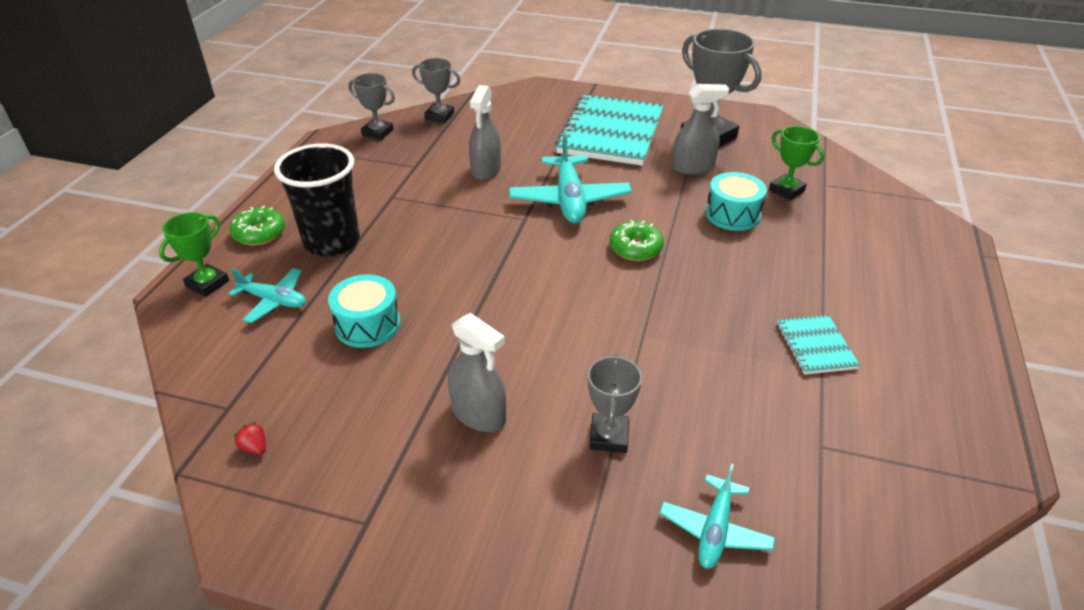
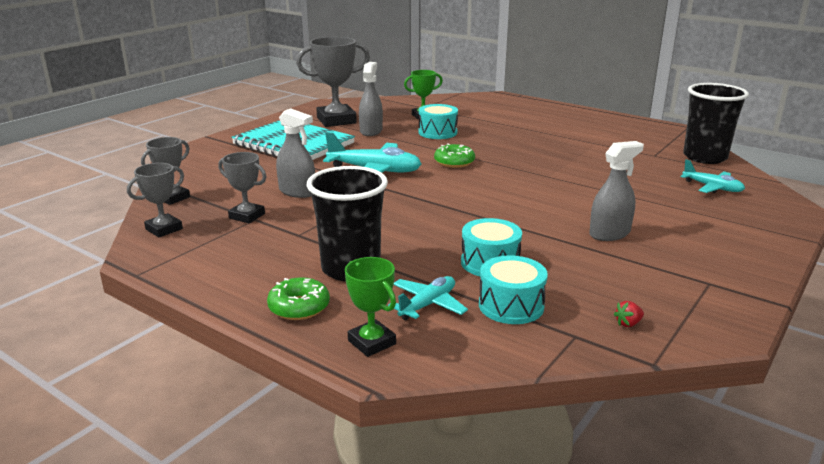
camera: 70 degrees left, 15 degrees down
(280, 354) = (511, 306): none -> turquoise drum
(609, 437) = (639, 200): grey trophy -> grey trophy (247, 216)
(815, 346) = (577, 140): turquoise notebook -> none
(866, 519) = (705, 157): none -> black cup

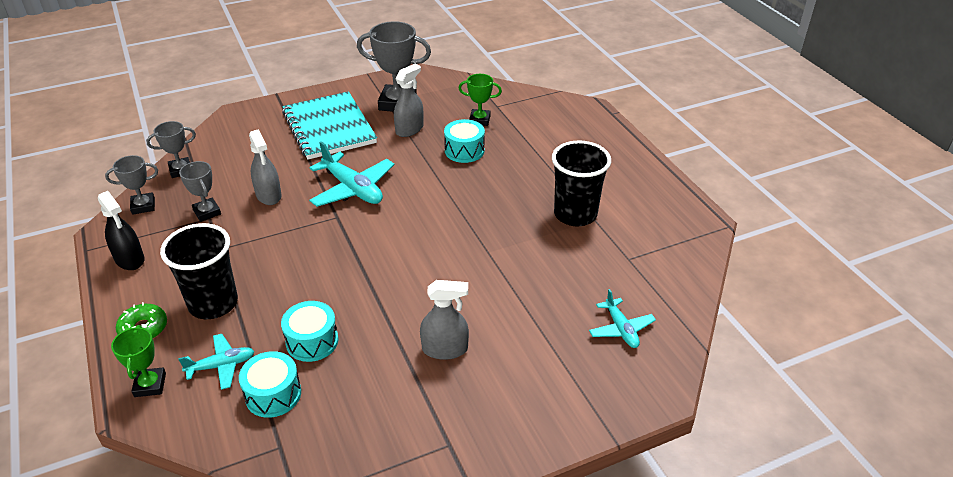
camera: 30 degrees right, 15 degrees up
(204, 266) = (129, 259): none -> black spray bottle
(454, 162) = (429, 201): green donut -> none
(628, 323) = (330, 454): red strawberry -> none
(705, 157) = (677, 281): black cup -> black cup (575, 214)

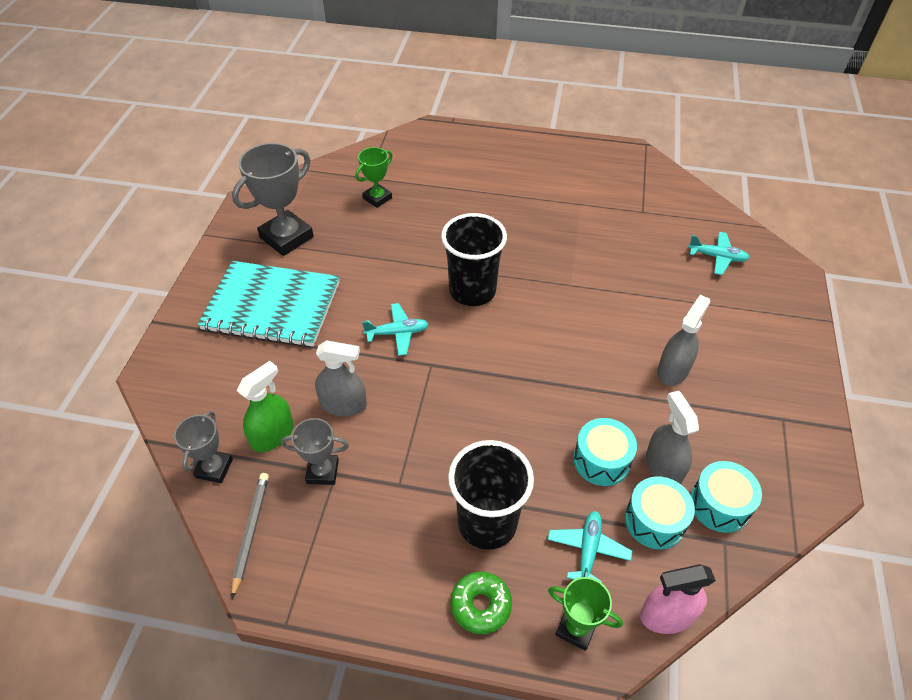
camera: 55 degrees left, 10 degrees up
(129, 259) = (344, 580): black spray bottle -> none
(143, 206) = (251, 532): grey trophy -> grey pencil
(187, 433) = (667, 615): none -> pink spray bottle
(221, 179) = (273, 435): none -> green spray bottle
(353, 189) = (397, 333): turquoise plane -> turquoise plane, size x0.59
(409, 129) = (341, 249): grey spray bottle -> grey spray bottle (663, 467)
(464, 151) = (414, 230): turquoise drum -> turquoise drum (719, 505)
(575, 214) = (566, 211): black cup -> black cup (472, 291)

